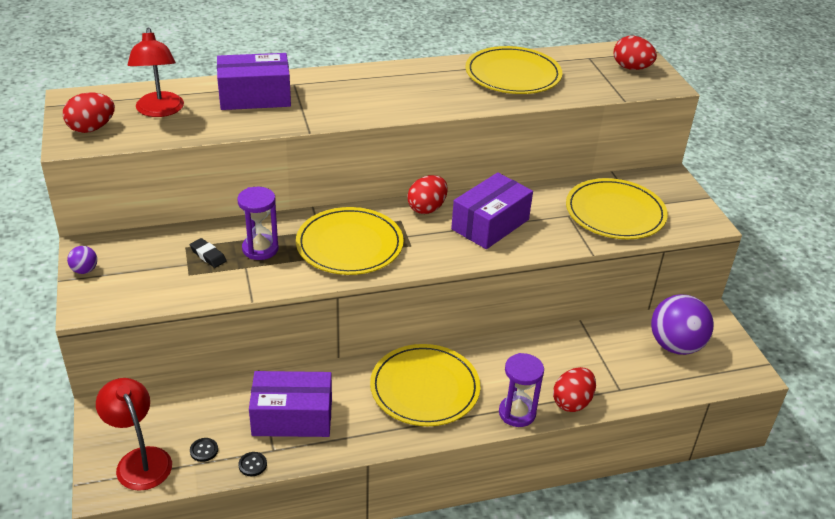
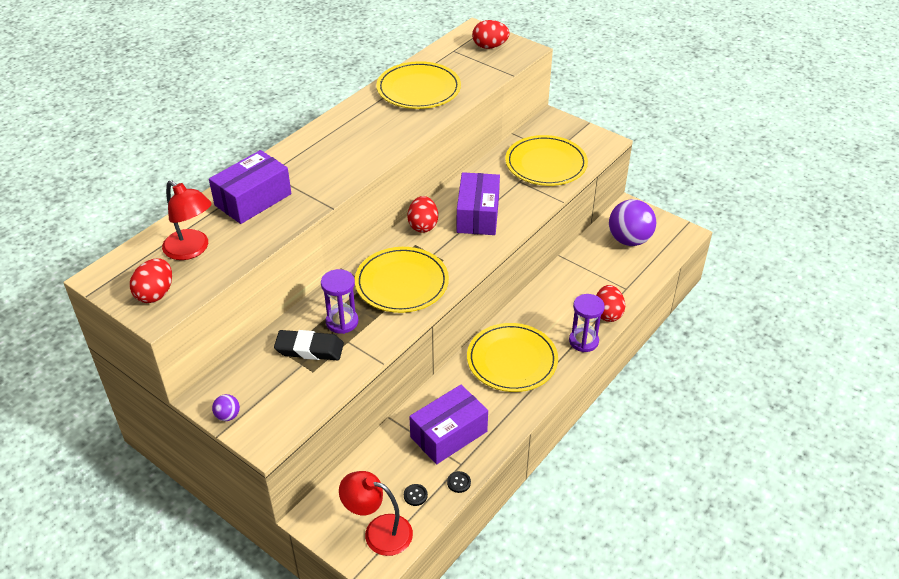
camera: 35 degrees left, 5 degrees up
(208, 255) = (309, 349): black eraser -> black eraser, size x1.77

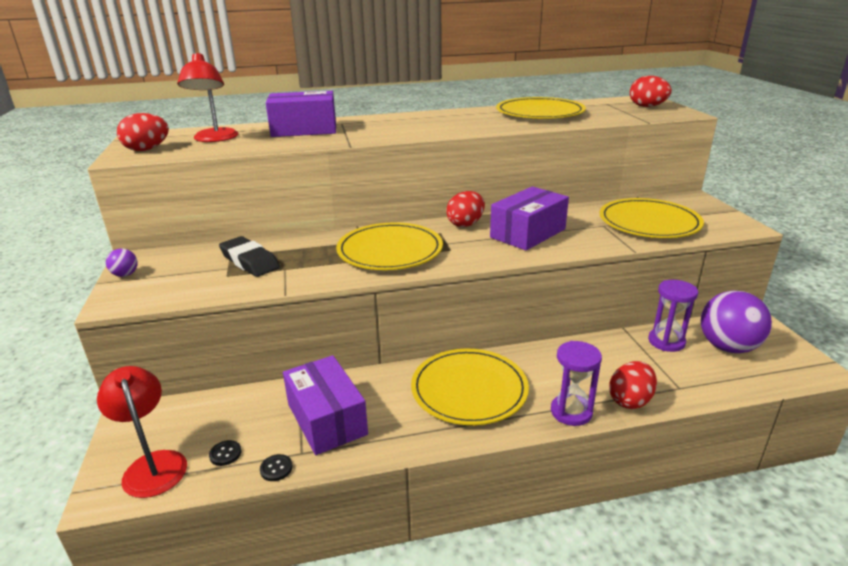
camera: 40 degrees right, 15 degrees down
(342, 322) = (302, 255): purple hourglass -> purple hourglass (666, 341)
(448, 434) = (327, 419): purple box -> purple box turned 60 degrees clockwise

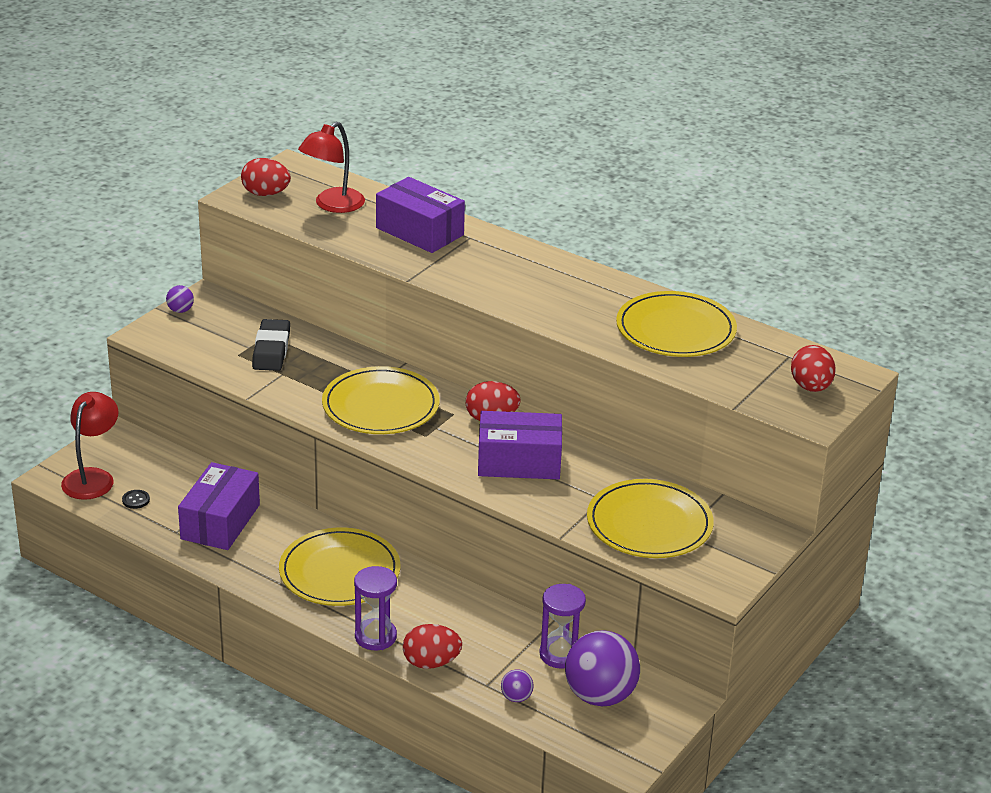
camera: 45 degrees right, 5 degrees up
(276, 468) = (149, 530): black button -> none
(706, 381) = (516, 697): none -> purple ball

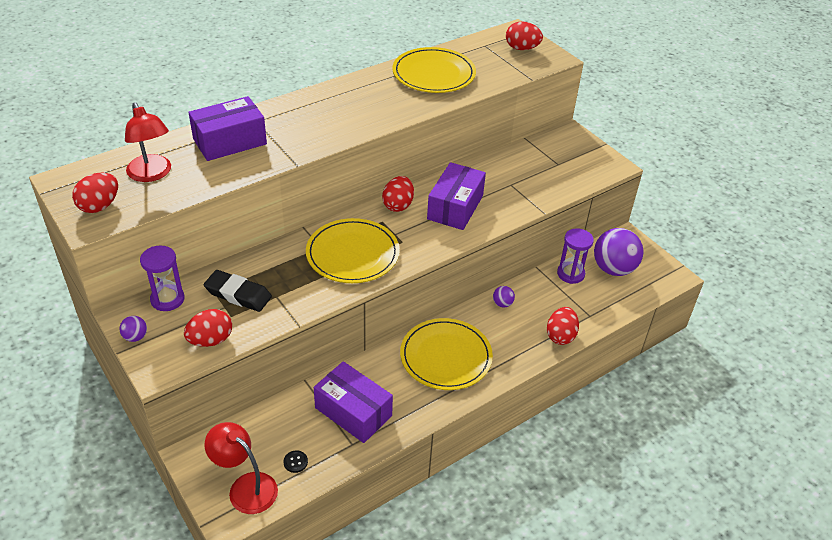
camera: 70 degrees left, 10 degrees up
(198, 352) = (211, 340): none -> red egg
(375, 637) = (524, 356): purple hourglass -> purple hourglass (167, 299)
(516, 697) = (605, 305): purple ball -> purple ball (502, 304)
(649, 524) = (544, 174): yellow plate -> none

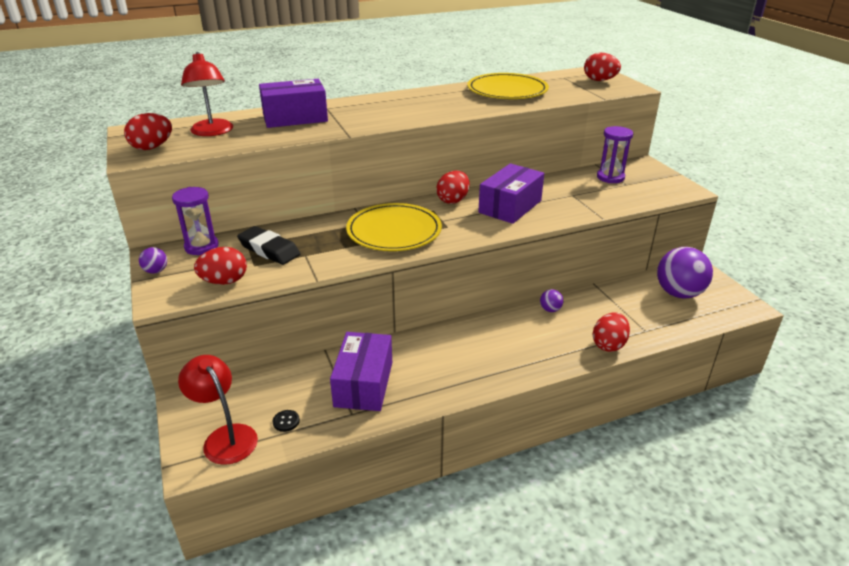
camera: 15 degrees right, 10 degrees down
(353, 412) = (364, 384): purple box -> purple box turned 45 degrees clockwise
(446, 356) = (477, 348): yellow plate -> none
(570, 274) = (630, 293): purple hourglass -> purple hourglass (610, 177)

